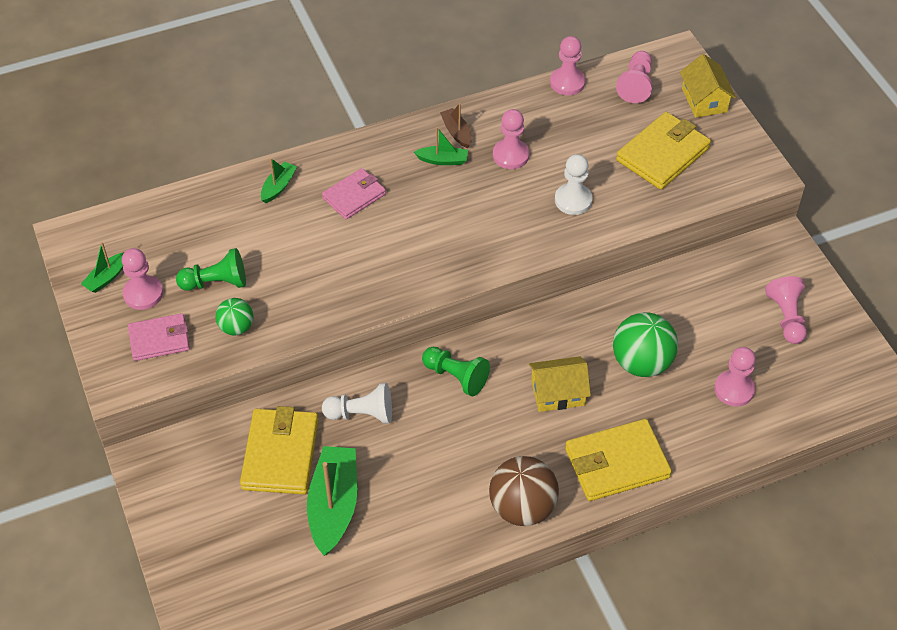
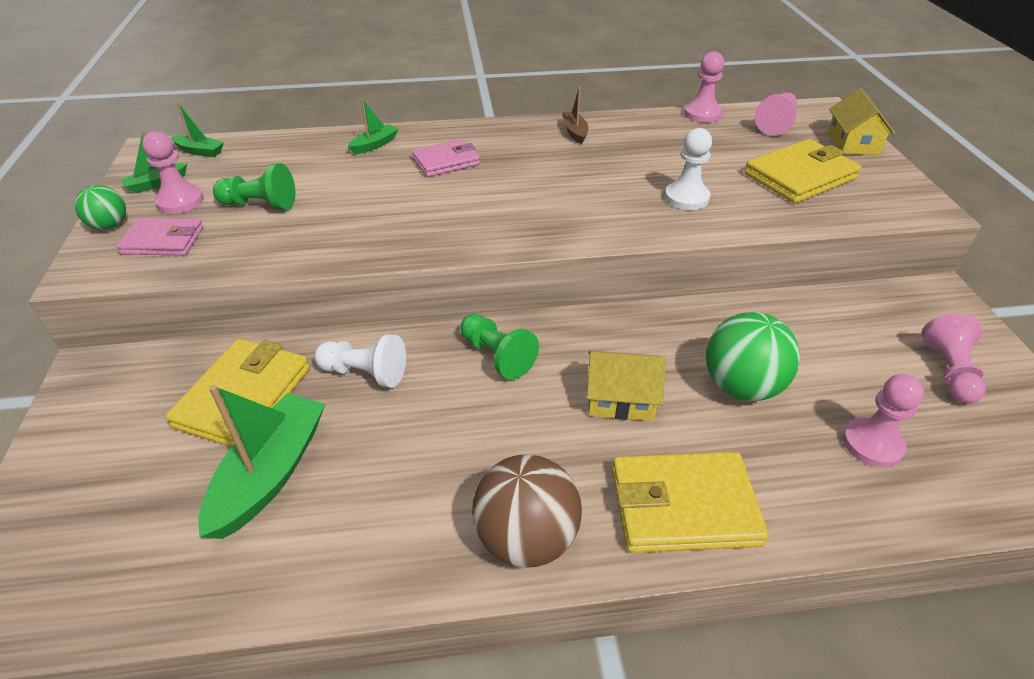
camera: 15 degrees right, 10 degrees down
(236, 327) = (252, 244): green ball -> green ball (109, 225)
(443, 160) = (552, 149): green boat -> green boat (200, 151)
(510, 155) = (626, 155): pink pawn -> none

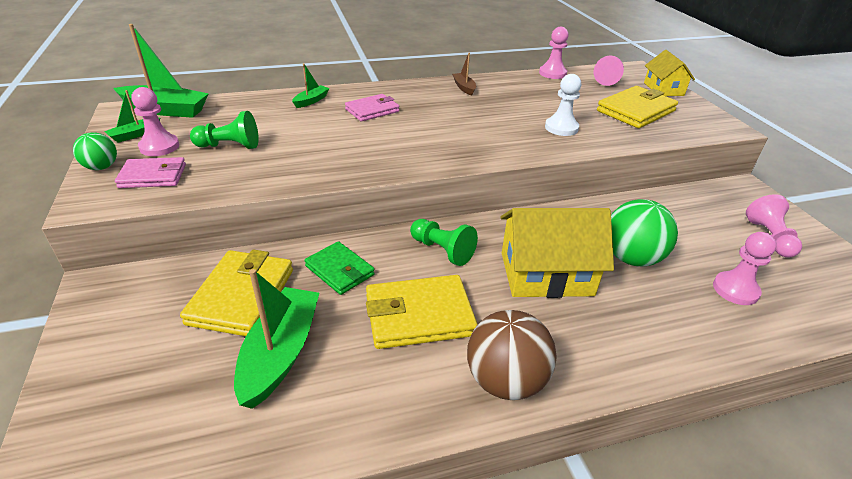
camera: 10 degrees left, 5 degrees down
(200, 151) = (166, 110): green boat -> green boat, size x1.98
(365, 373) = (339, 270): white pawn -> green wallet
(620, 399) = (546, 273): yellow house -> yellow house, size x1.64
(683, 506) = (617, 345): yellow wallet -> yellow wallet (419, 315)

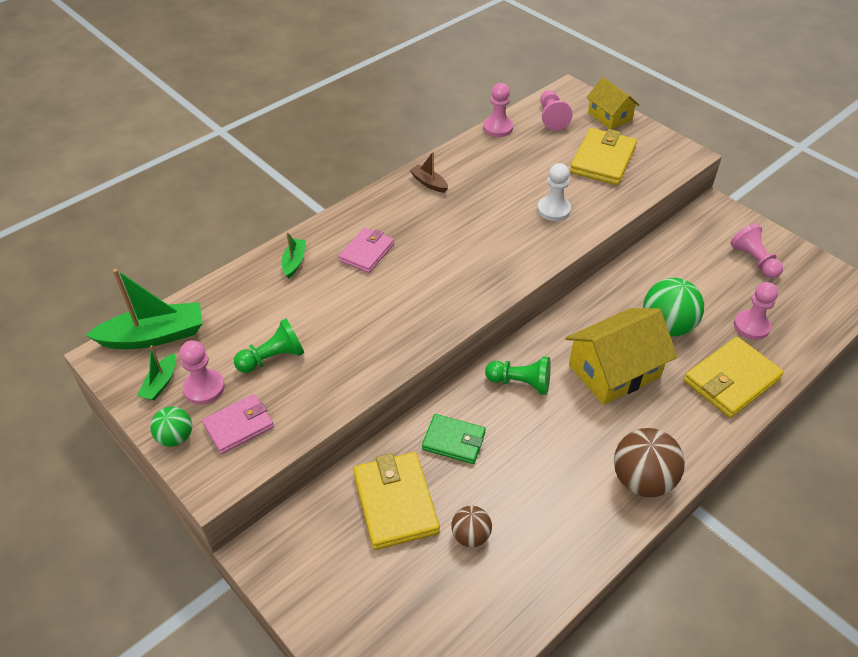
camera: 25 degrees left, 10 degrees up
(280, 353) = (470, 536): green boat -> brown ball
(419, 315) = (547, 454): yellow wallet -> yellow wallet (731, 380)

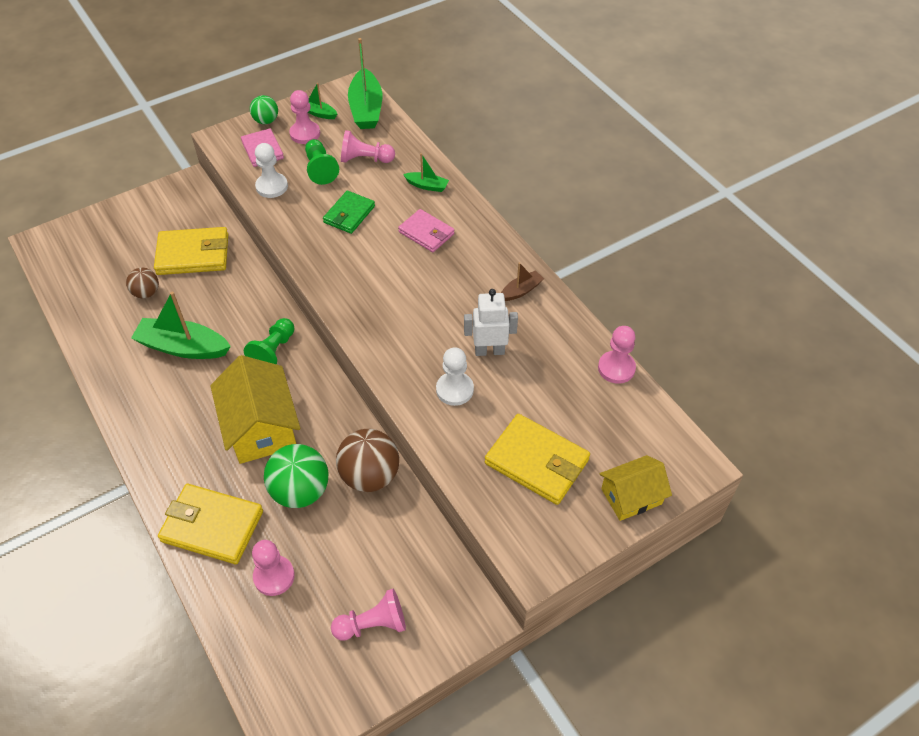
camera: 100 degrees right, 5 degrees up
(309, 399) = (272, 186): none -> white pawn
(453, 441) = (232, 296): green wallet -> green wallet (349, 214)
(504, 195) = (489, 350): none -> white robot
(541, 468) = (183, 347): none -> green boat
(551, 118) = (633, 429): pink pawn -> pink pawn (365, 159)
(642, 480) = (140, 414): brown ball -> brown ball (370, 476)
(731, 380) = (212, 526): yellow wallet -> yellow wallet turned 45 degrees counterclockwise

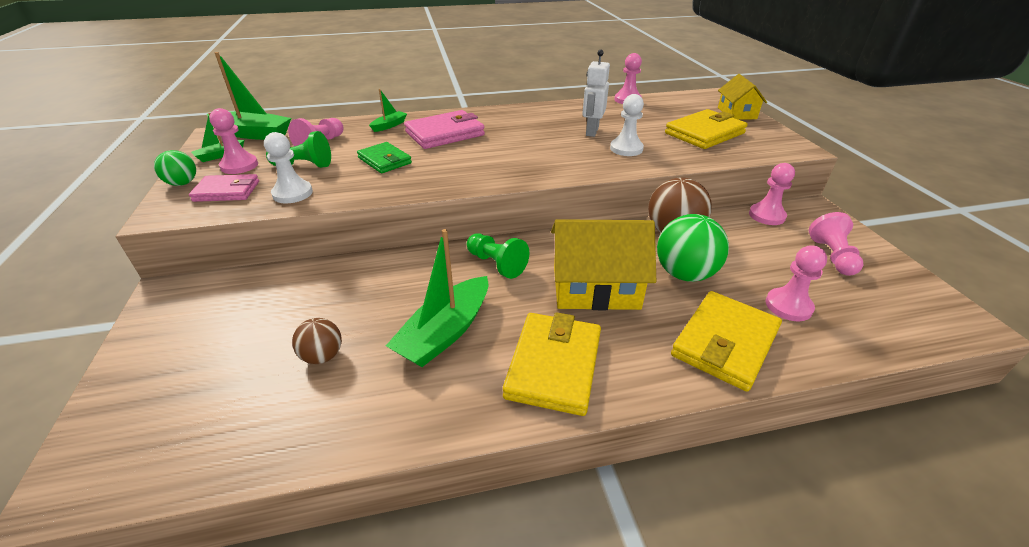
camera: 70 degrees left, 15 degrees down
(193, 254) = (297, 303): yellow wallet -> yellow wallet (554, 366)
(426, 233) = (445, 134): pink wallet -> pink wallet, size x1.55
(439, 564) = (766, 216): none -> pink pawn
(521, 290) = (538, 113): brown boat -> none

